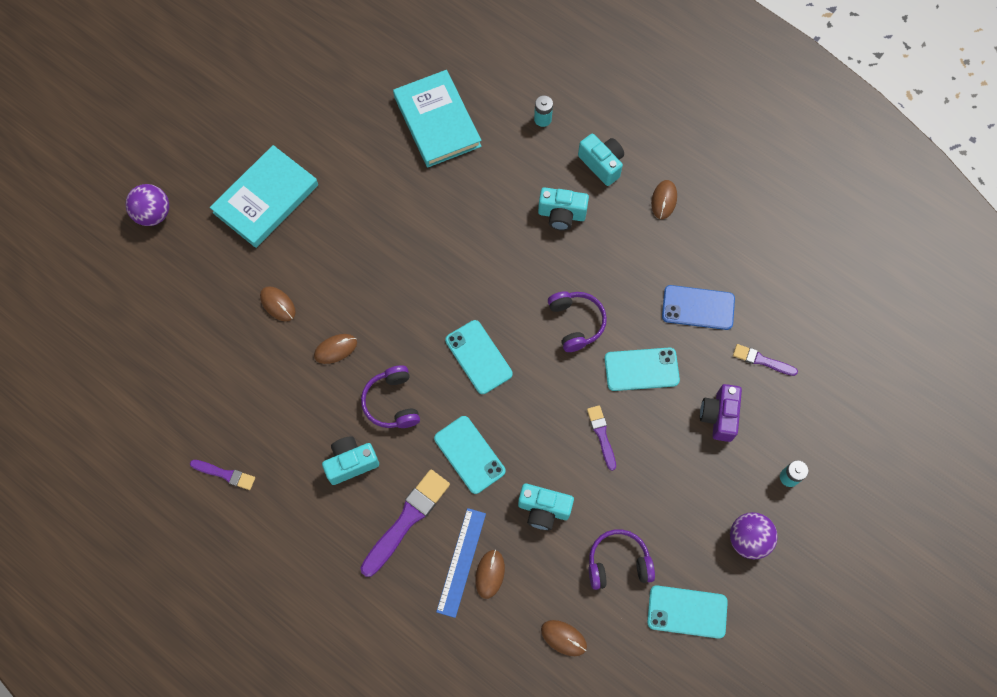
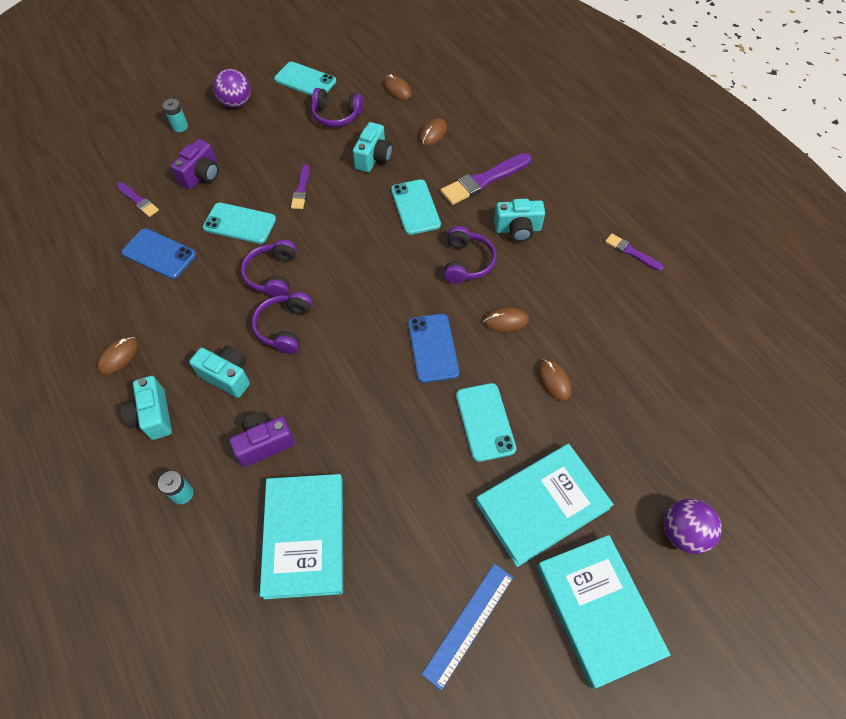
camera: 160 degrees left, 10 degrees down
(211, 143) = (598, 610): none -> turquoise book
(394, 299) = (433, 348): none -> blue phone
(461, 562) = (451, 146): blue ruler -> blue ruler (469, 624)
(478, 357) = (374, 274): turquoise phone -> turquoise phone (485, 422)
(500, 173) = (264, 443): none -> purple camera
(536, 274) = (284, 327): none -> purple headphones
(543, 509) = (373, 158): turquoise camera -> turquoise camera turned 75 degrees clockwise

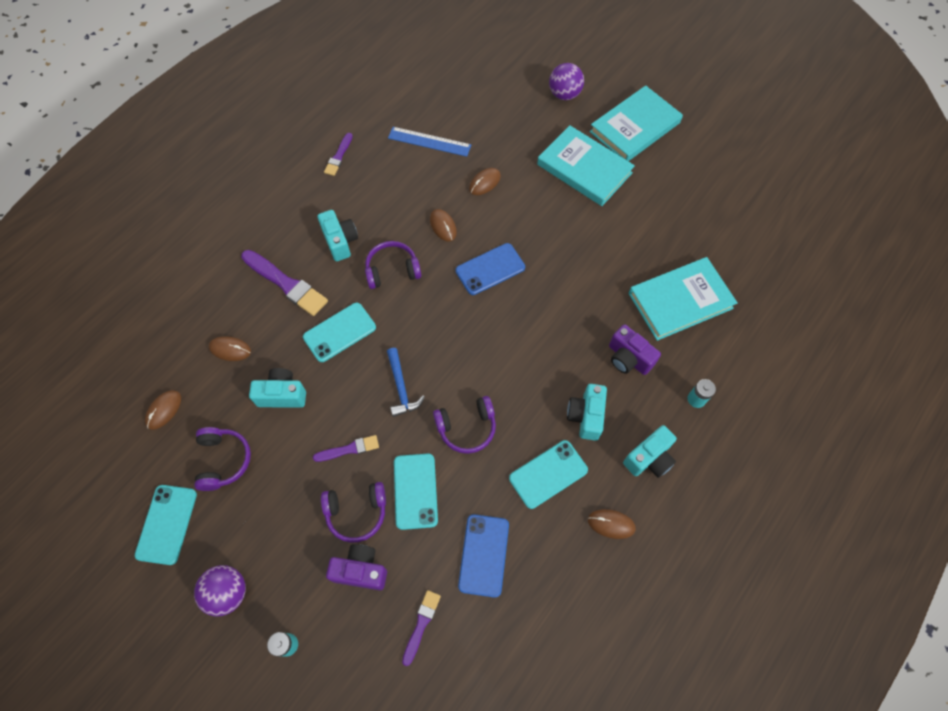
camera: 110 degrees left, 5 degrees up
(284, 327) = (518, 391): purple headphones -> purple headphones (356, 513)
(337, 237) = (401, 388): none -> blue hammer
(469, 624) = (680, 189): blue ruler -> blue ruler (429, 141)
(485, 422) = (539, 216): turquoise phone -> turquoise phone (548, 474)

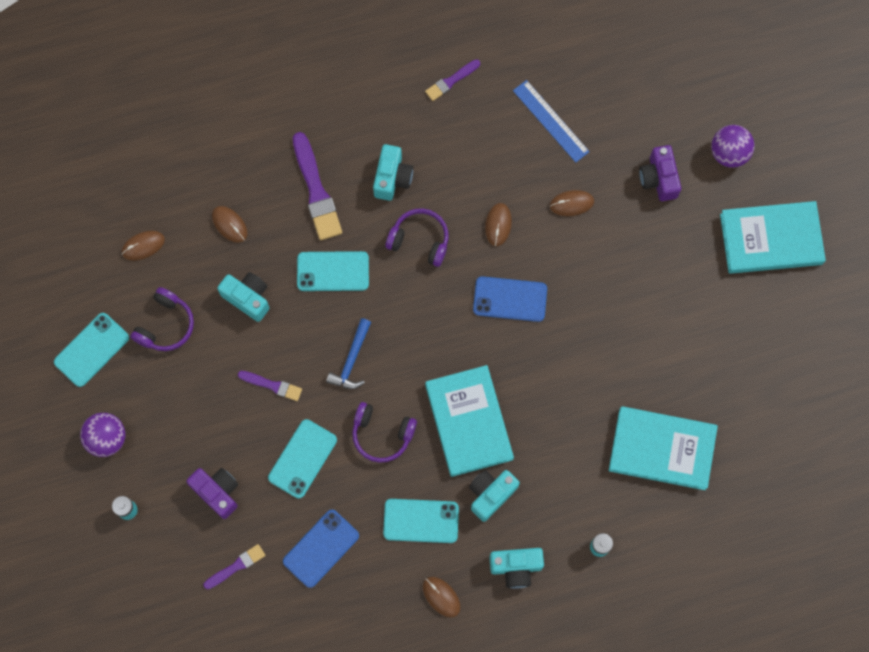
camera: 35 degrees right, 10 degrees up
(356, 513) = (244, 444): purple headphones -> none
(584, 169) = (681, 252): turquoise book -> turquoise book (468, 422)
(628, 358) = (569, 469): purple camera -> purple camera (658, 179)

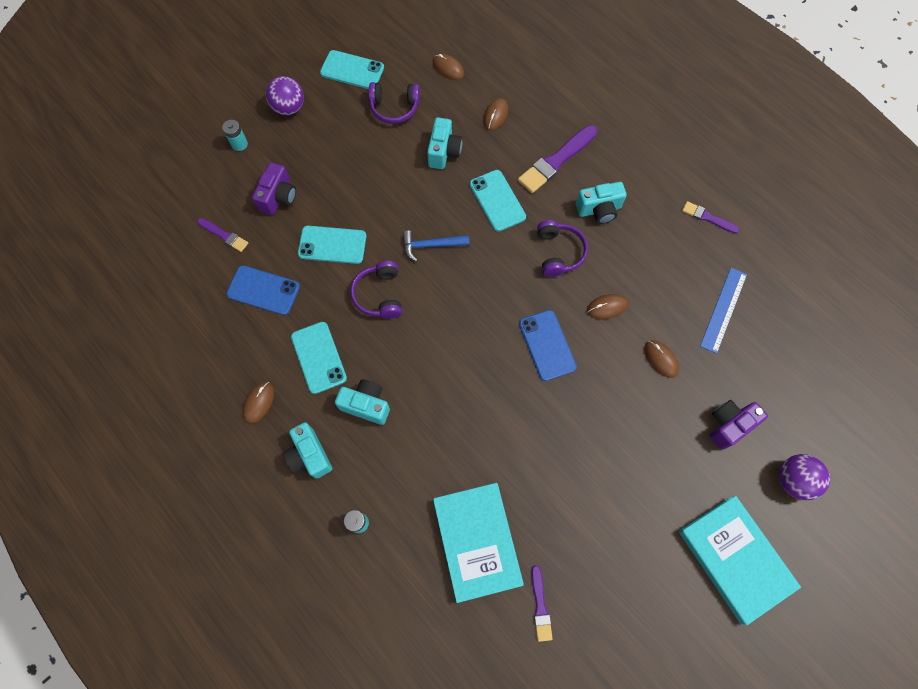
camera: 65 degrees right, 5 degrees down
(272, 385) = (382, 198): purple brush -> purple brush (540, 606)
(468, 422) = (422, 358): turquoise book -> none

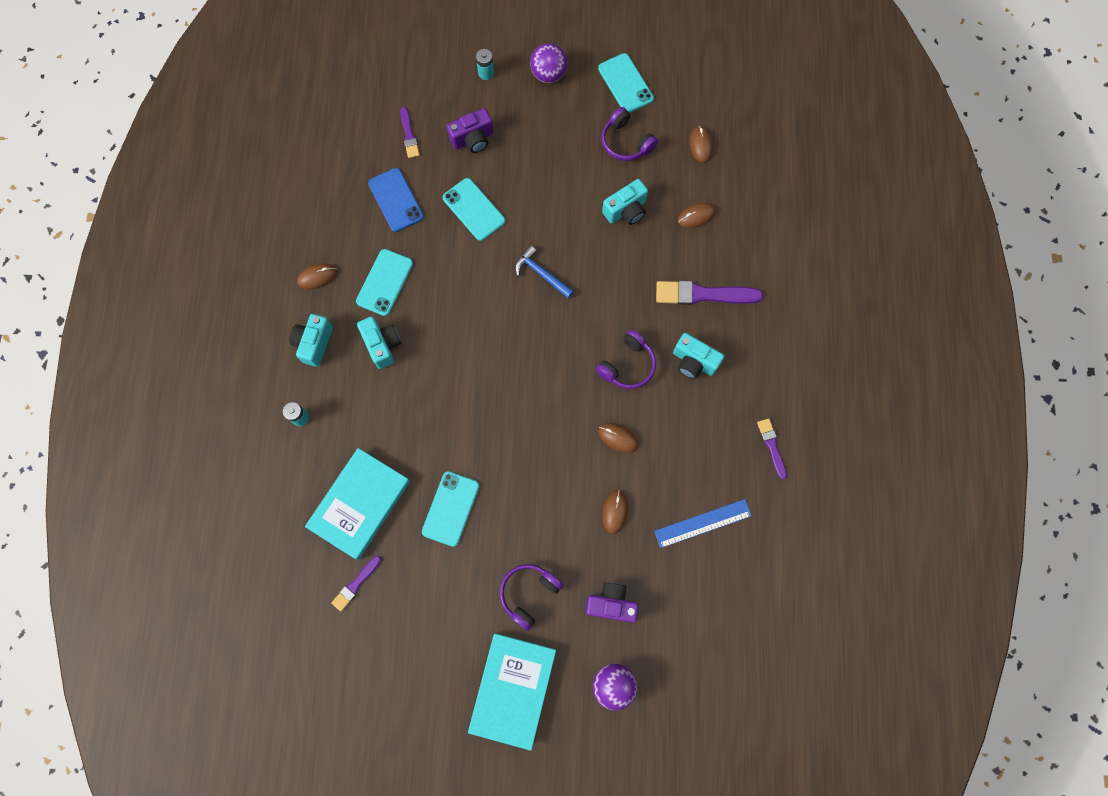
camera: 45 degrees right, 5 degrees up
(379, 295) = (468, 276): purple headphones -> purple headphones (529, 593)
(497, 200) = (625, 284): turquoise phone -> turquoise phone (450, 508)
(547, 345) = (545, 423): blue phone -> none

